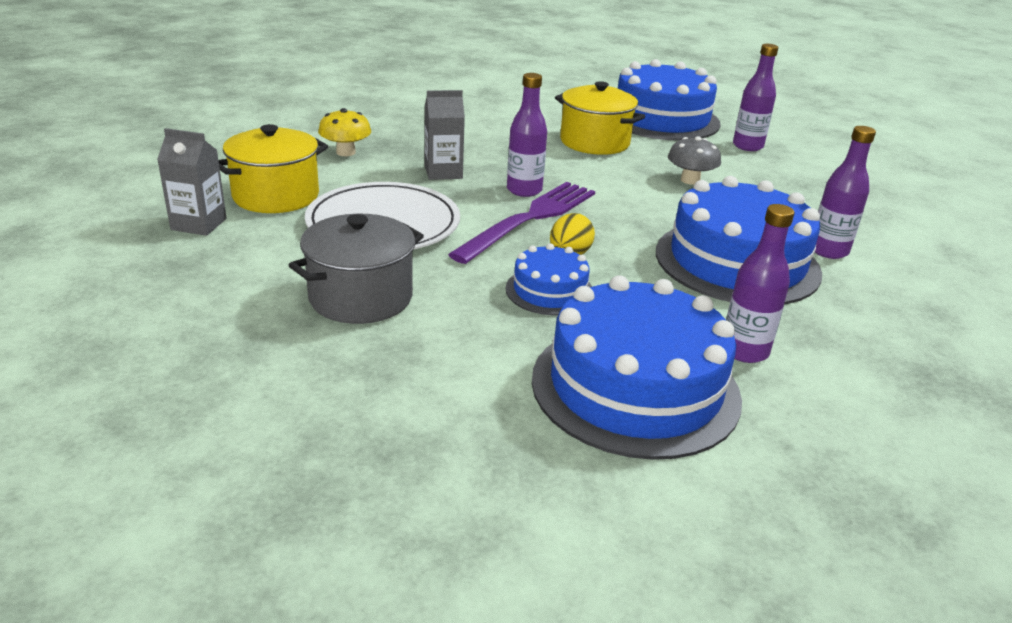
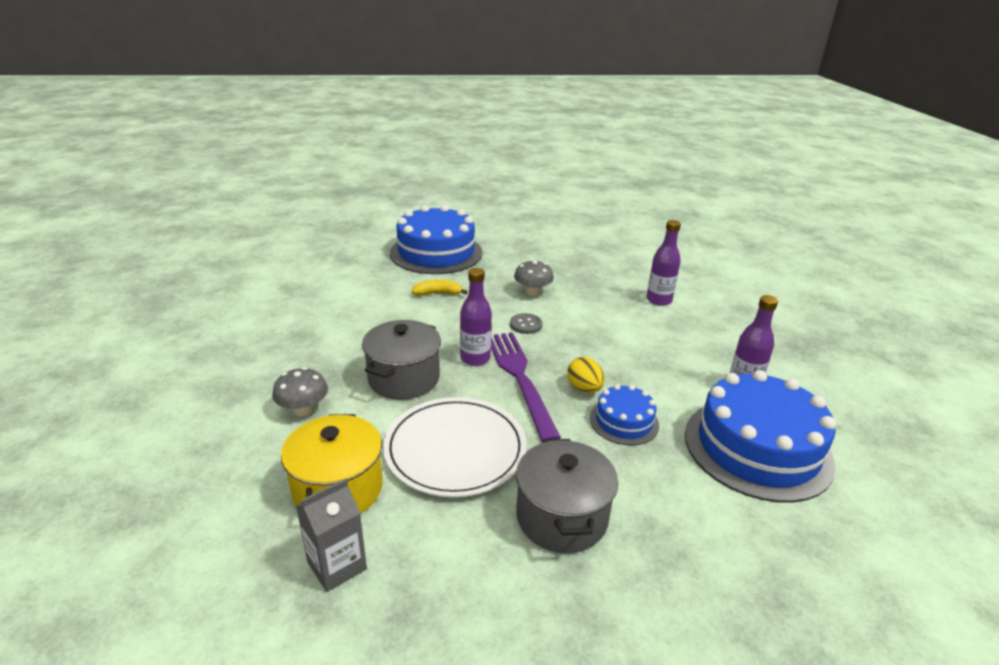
camera: 50 degrees left, 0 degrees up
(346, 152) = (303, 409): yellow mushroom -> grey mushroom
(443, 172) = (404, 378): grey carton -> grey pot
(594, 142) = (438, 293): yellow pot -> yellow banana
(623, 195) = (526, 325): none -> grey button
(737, 262) = (646, 334): blue cake -> none
(747, 146) = (511, 249): purple bottle -> none

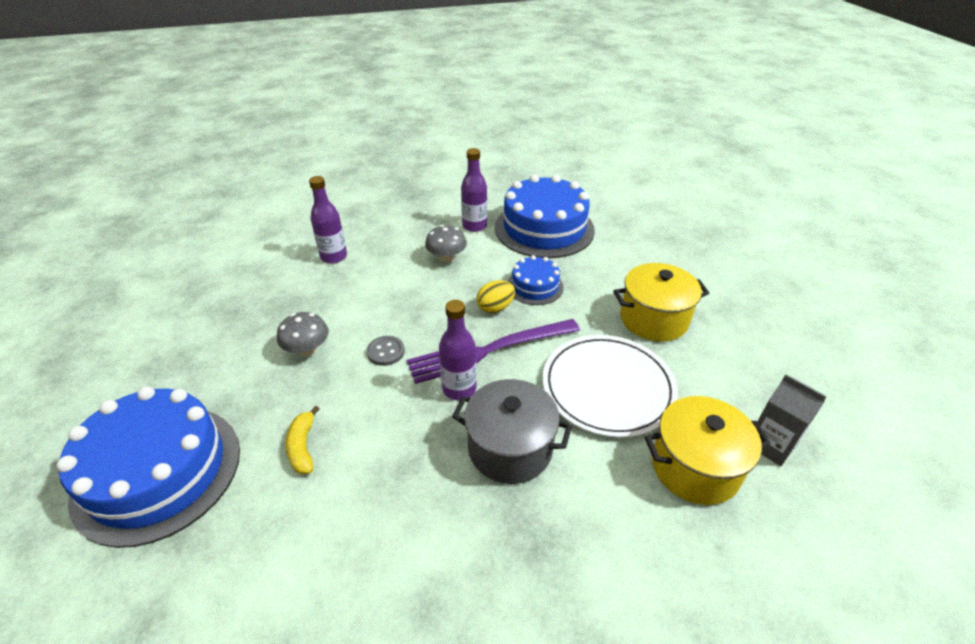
camera: 95 degrees left, 10 degrees up
(303, 409) = (594, 541): grey mushroom -> grey mushroom (446, 258)
(561, 517) = (653, 319): grey pot -> yellow pot

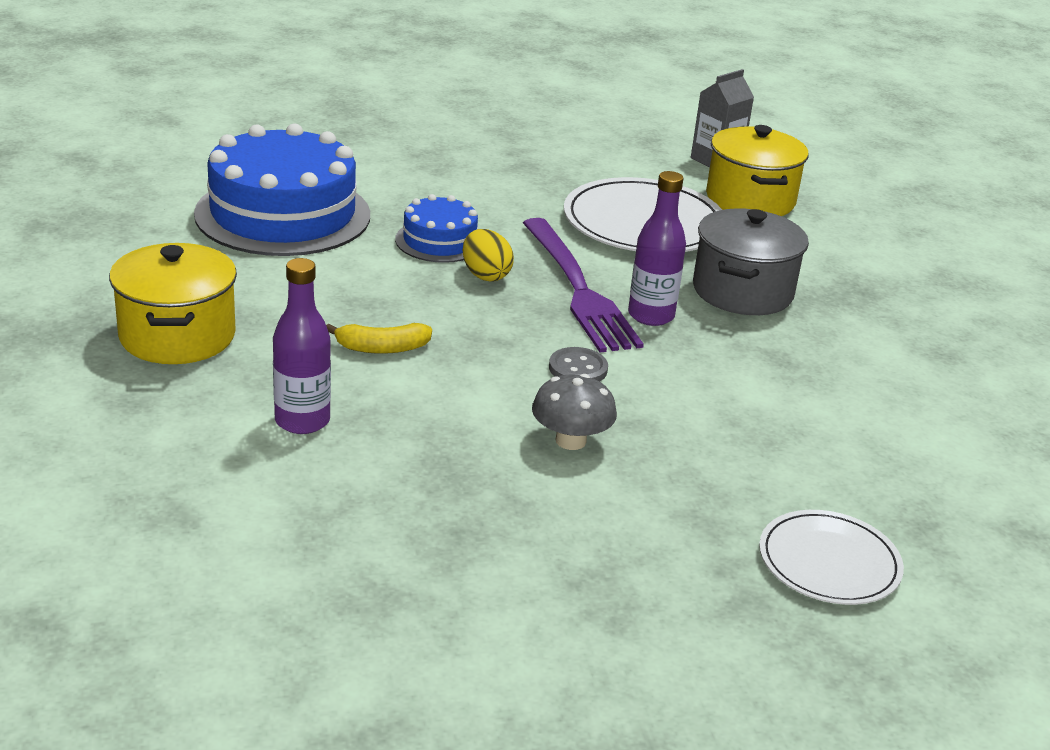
camera: 90 degrees left, 10 degrees down
(158, 471) = (829, 562): blue cake -> white plate
(303, 447) = (764, 435): yellow banana -> yellow banana (382, 348)
(446, 258) = (343, 305): grey mushroom -> none
(474, 226) = (249, 272): purple bottle -> none
(653, 319) = (523, 176): yellow pot -> yellow pot (177, 336)

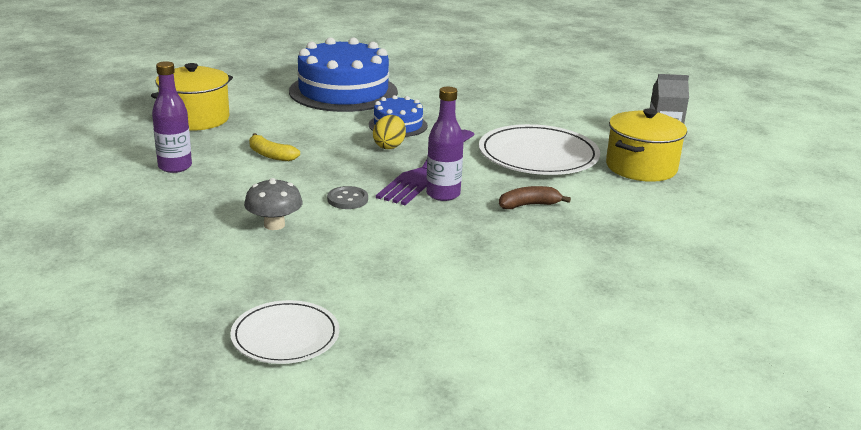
camera: 45 degrees right, 5 degrees down
(742, 291) = (528, 205): grey pot -> brown banana

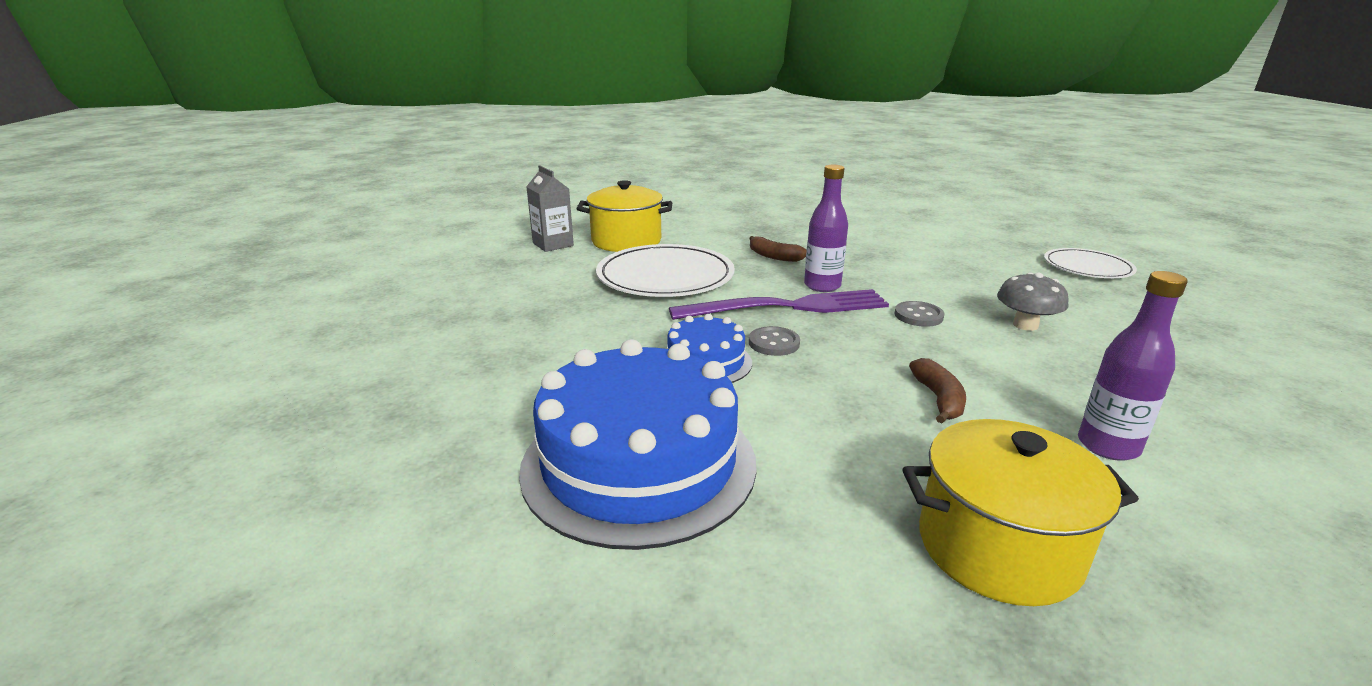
camera: 125 degrees left, 0 degrees up
(271, 155) = (938, 399): yellow banana -> brown banana
(389, 146) = (774, 343): yellow egg -> grey button

